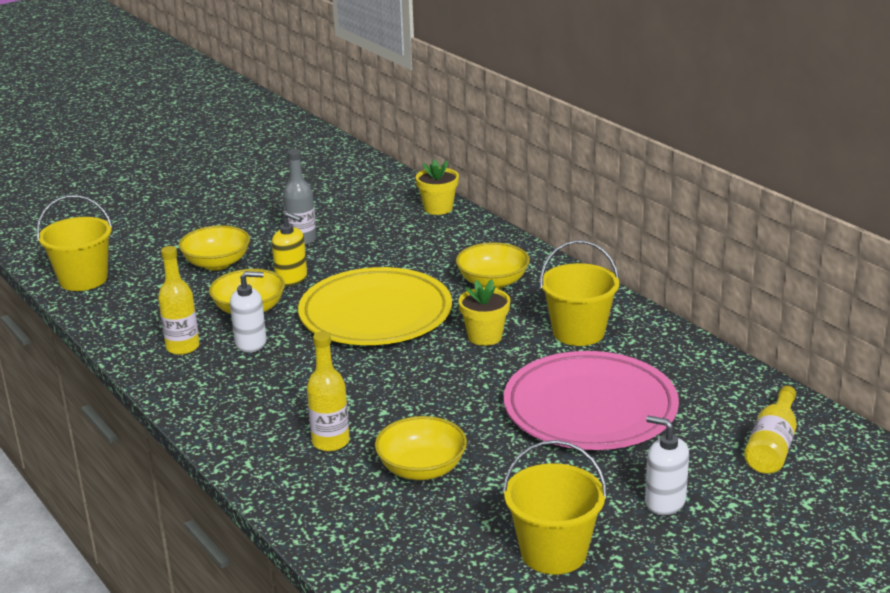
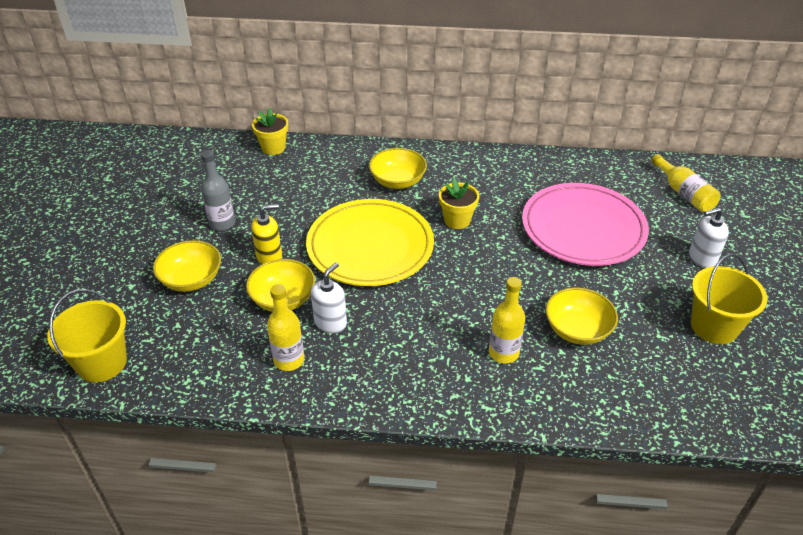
camera: 50 degrees left, 15 degrees up
(578, 332) = (497, 185): yellow bucket -> none

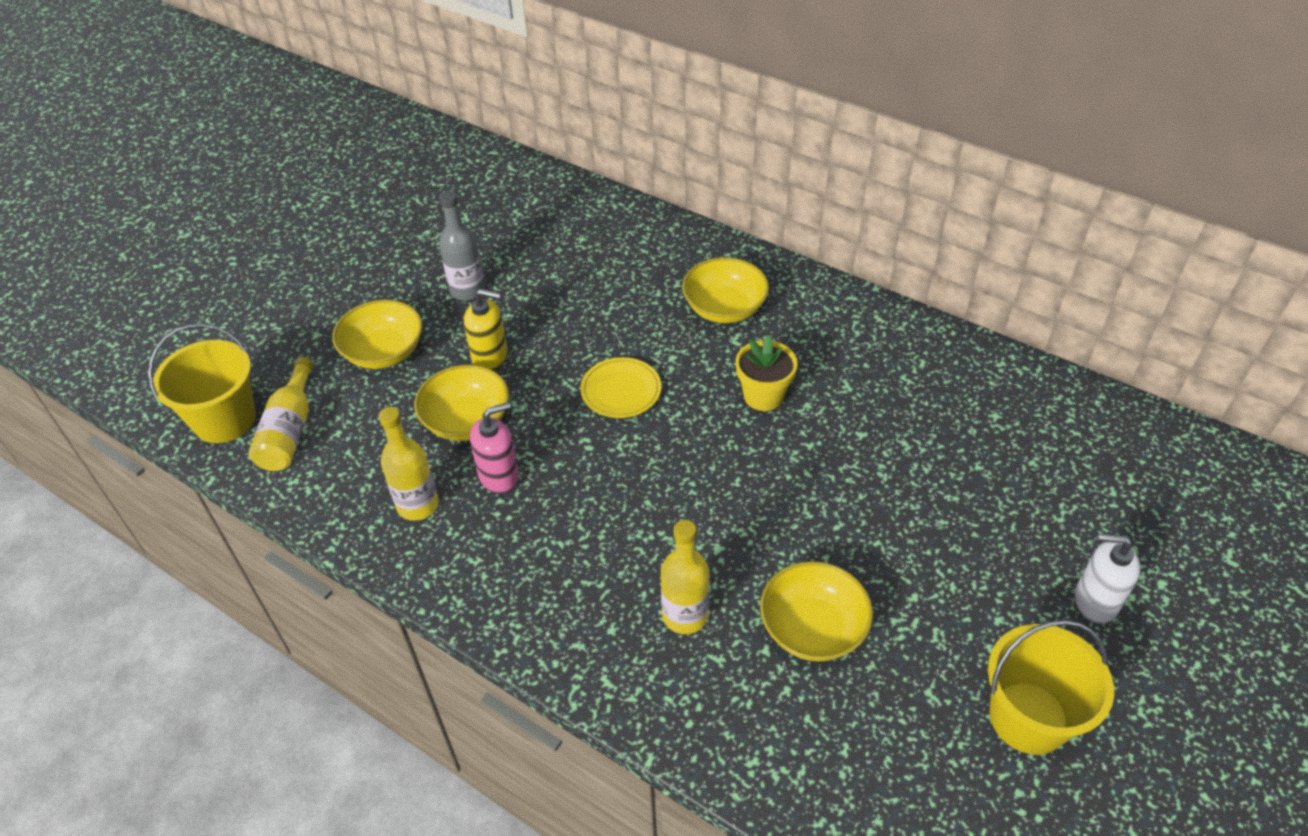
camera: 30 degrees right, 5 degrees up
(273, 148) = (599, 205): yellow flower pot -> none
(330, 322) = (499, 476): white soap dispenser -> pink soap dispenser
(370, 247) = (621, 391): yellow plate -> yellow plate, size x0.44
(583, 229) = (938, 479): pink plate -> none
(683, 193) = (1149, 483): yellow bottle -> yellow bottle (290, 430)

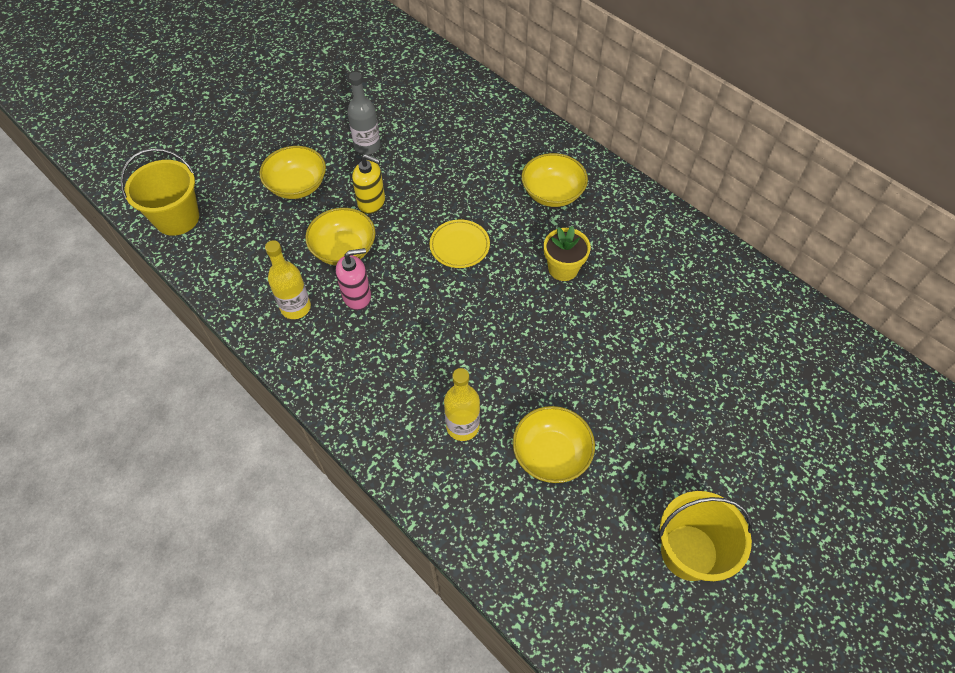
camera: 10 degrees right, 10 degrees up
(290, 430) = (220, 234): yellow bottle -> none
(1095, 601) = (765, 475): white soap dispenser -> none

